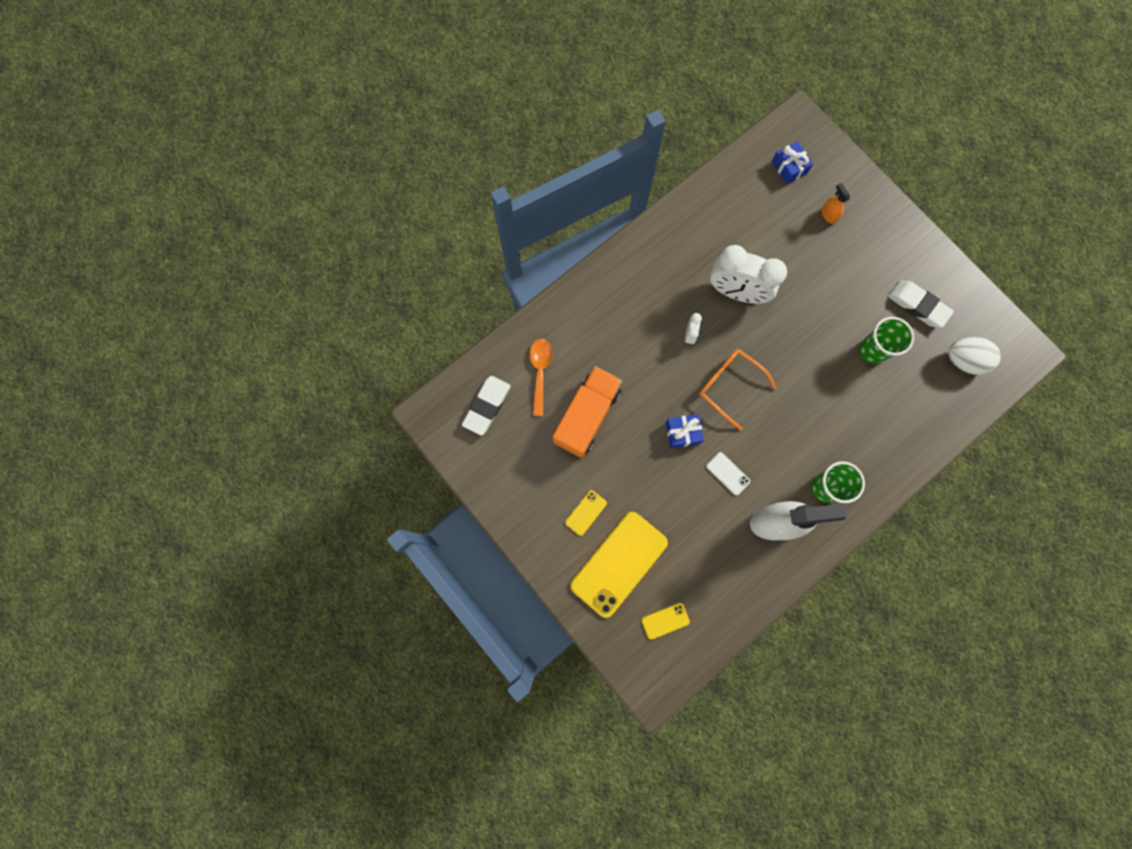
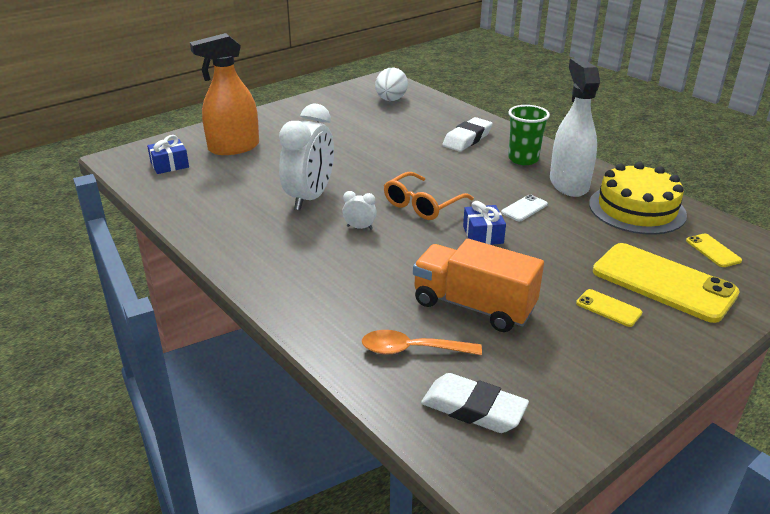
camera: 90 degrees left, 45 degrees down
(732, 575) = (637, 209): none -> yellow cake
(828, 215) = (233, 148): orange spray bottle -> orange spray bottle, size x2.36
(873, 350) = (381, 134): green cup -> none
(917, 306) = (338, 114): white eraser -> white eraser (467, 139)

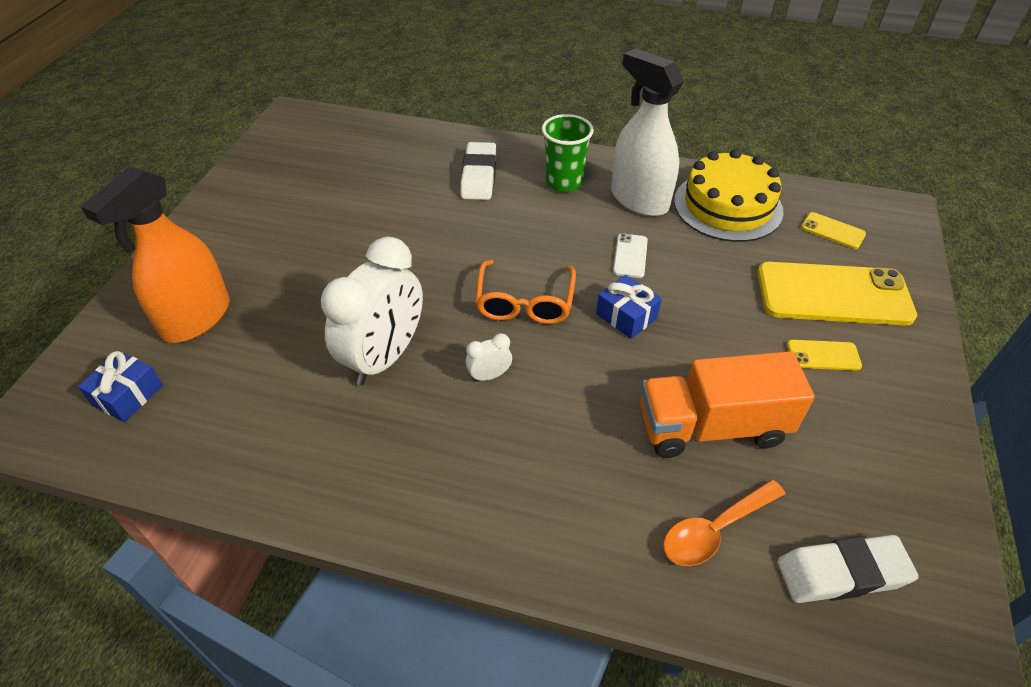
camera: 35 degrees left, 15 degrees up
(310, 198) = (384, 357): white clock -> white clock turned 45 degrees clockwise
(391, 100) = (332, 147): white egg -> none

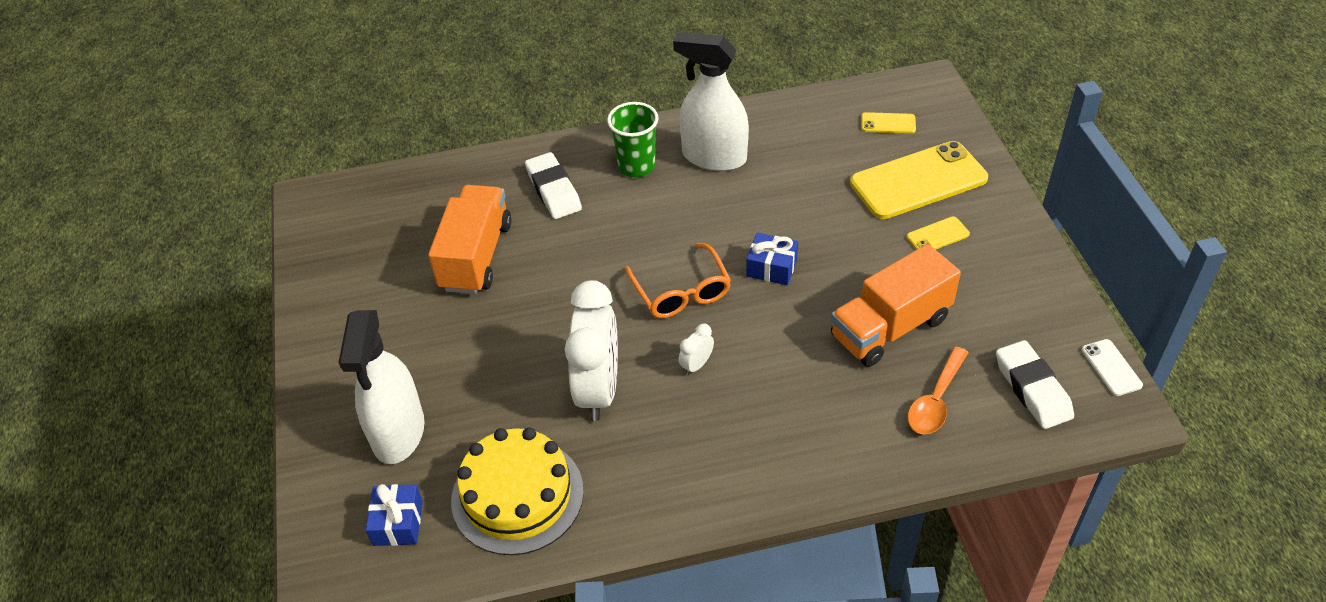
camera: 25 degrees left, 0 degrees up
(196, 318) = (398, 433): orange spray bottle -> white spray bottle
(375, 203) = (476, 256): none -> orange truck
(630, 256) = (740, 213): white phone -> white phone (1111, 368)
(727, 206) = (792, 133): yellow cake -> yellow cake (517, 495)
(842, 573) = (1032, 389): white eraser -> white eraser turned 75 degrees counterclockwise

